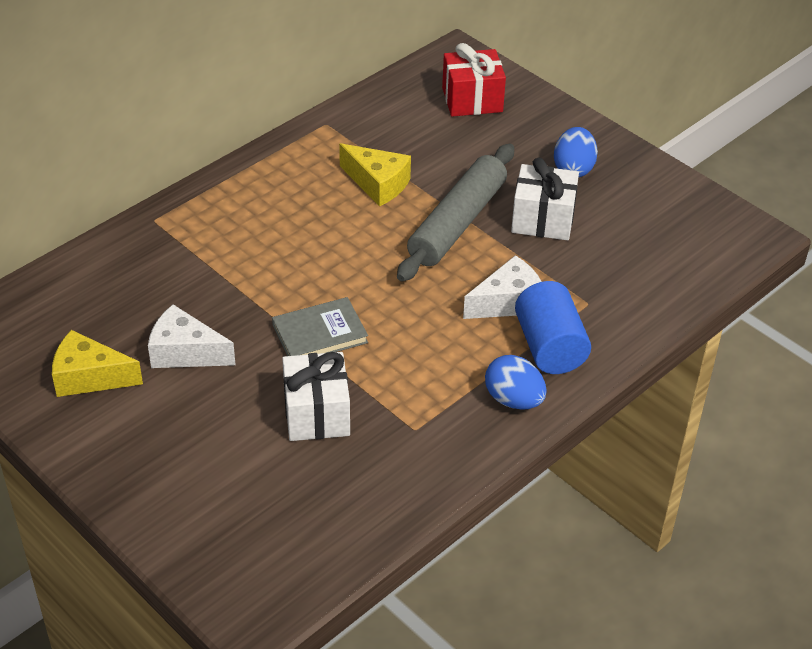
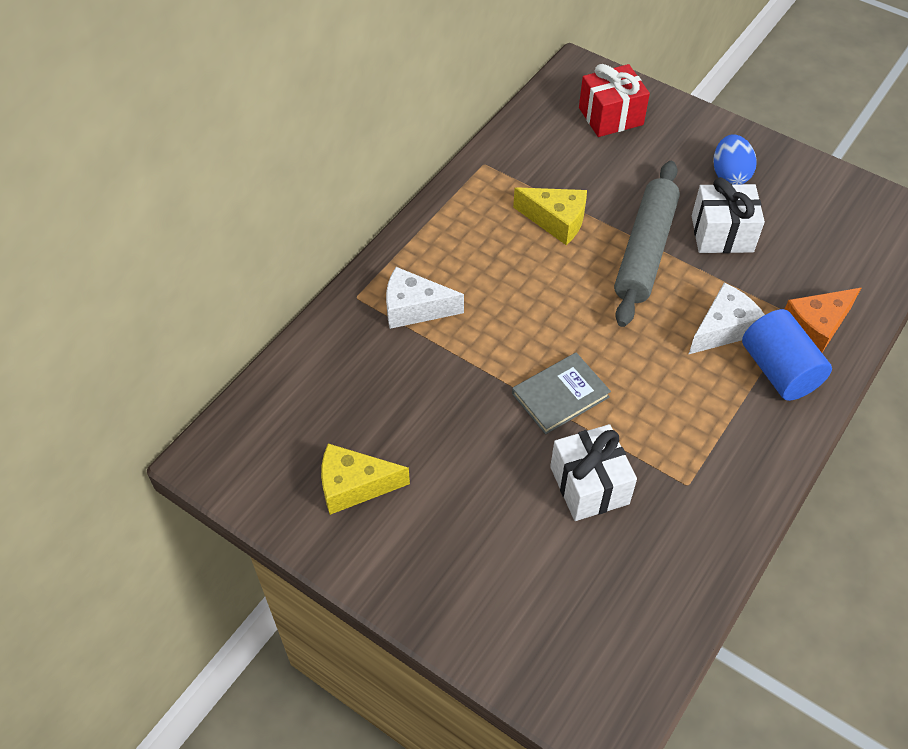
camera: 10 degrees left, 10 degrees up
(185, 352) = (438, 440): white cheese -> white cheese (414, 308)
(513, 400) = (767, 434): blue egg -> none
(604, 316) = (816, 327): none -> orange cheese

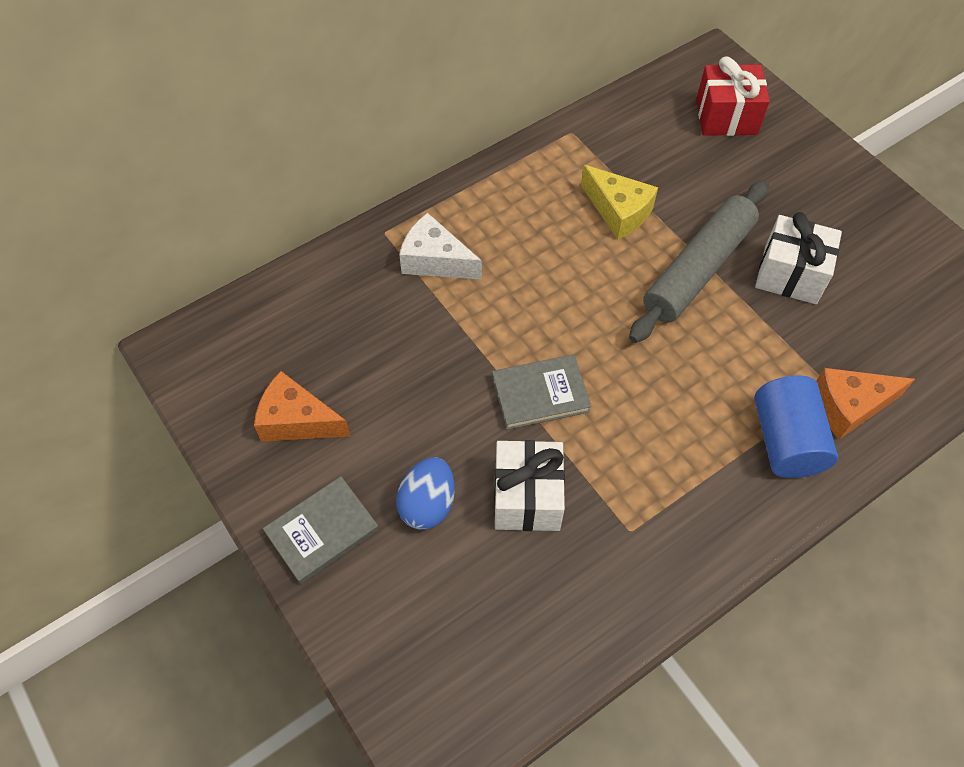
camera: 20 degrees right, 5 degrees up
(354, 486) = (297, 420): yellow cheese -> orange cheese
(423, 574) = (322, 531): none -> grey book
(723, 329) = (745, 377): white cheese -> none
(729, 175) = (828, 213): blue egg -> blue egg (427, 504)

